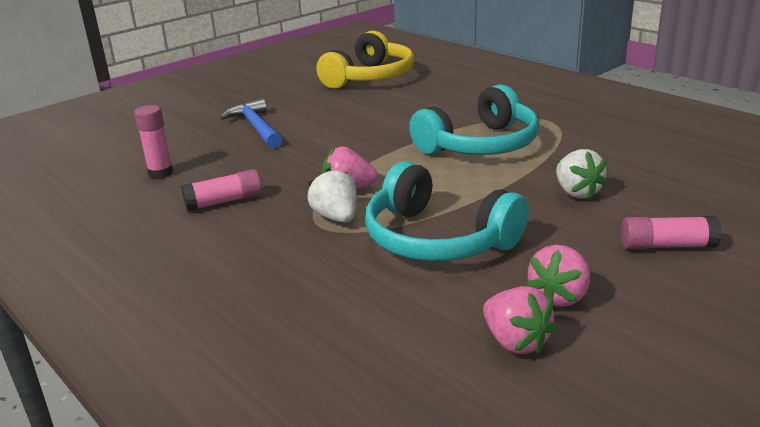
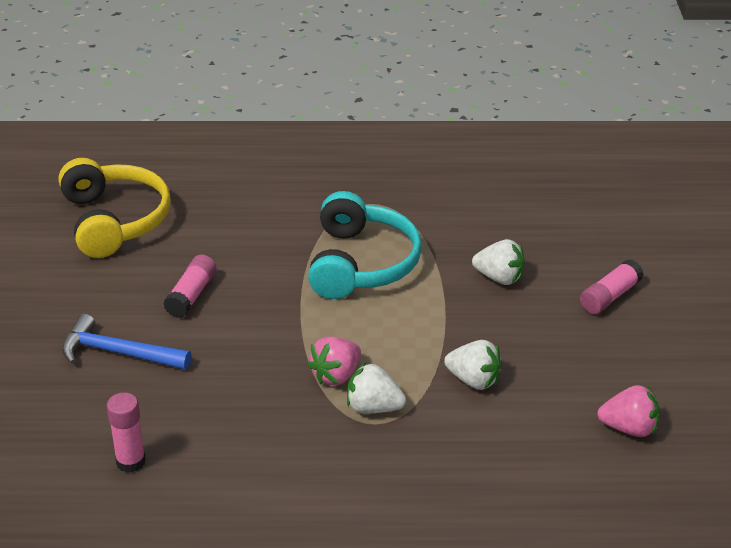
camera: 50 degrees left, 10 degrees up
(224, 201) = (254, 451): pink glue stick -> pink glue stick (191, 295)
(437, 239) = (473, 380): turquoise headphones -> white strawberry
(559, 297) = (607, 379): pink strawberry -> none

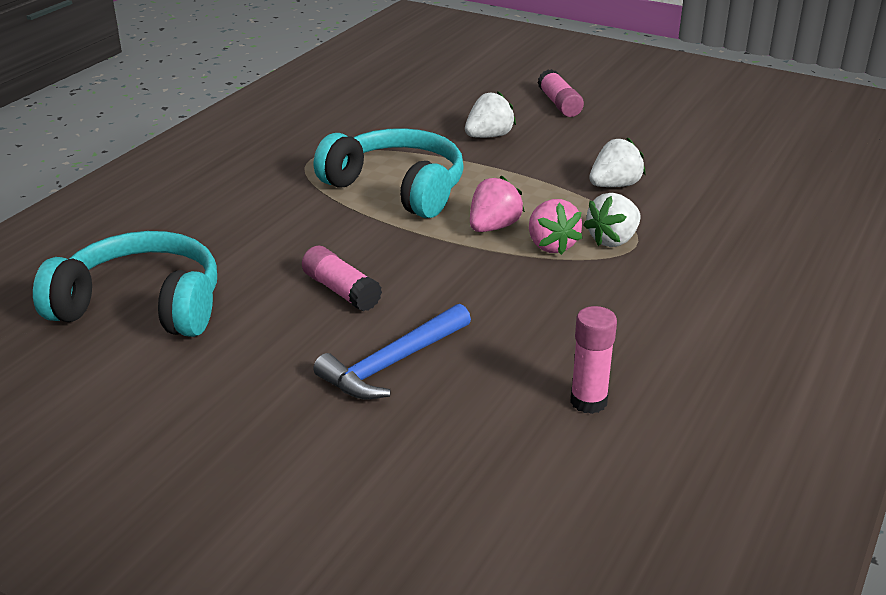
camera: 60 degrees left, 5 degrees down
(114, 221) = (141, 306): yellow headphones -> turquoise headphones
(629, 428) = (723, 144): pink strawberry -> pink strawberry (493, 227)

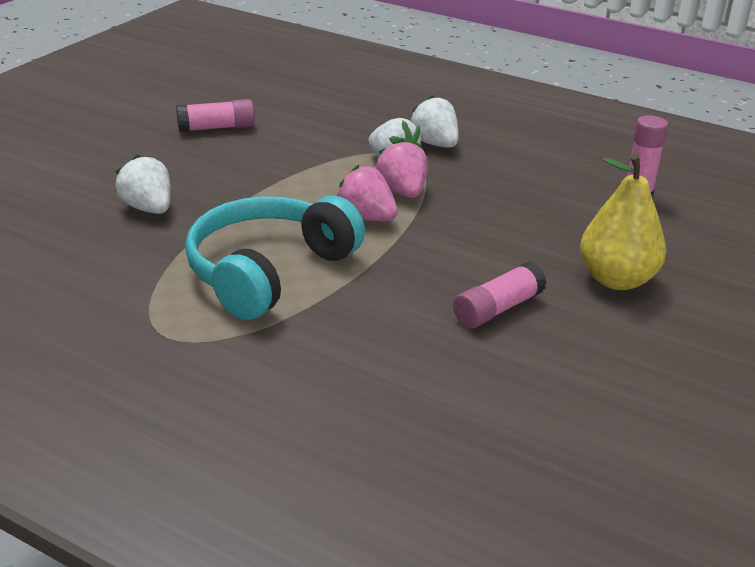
camera: 90 degrees left, 0 degrees up
(141, 306) = (552, 457): turquoise headphones -> none
(393, 363) = (616, 280): blue hammer -> yellow pear
(551, 245) = (402, 192): pink strawberry -> pink strawberry turned 90 degrees counterclockwise
(559, 104) = (78, 162): pink glue stick -> pink glue stick (216, 128)
(615, 185) = (287, 152): white strawberry -> white strawberry (435, 144)

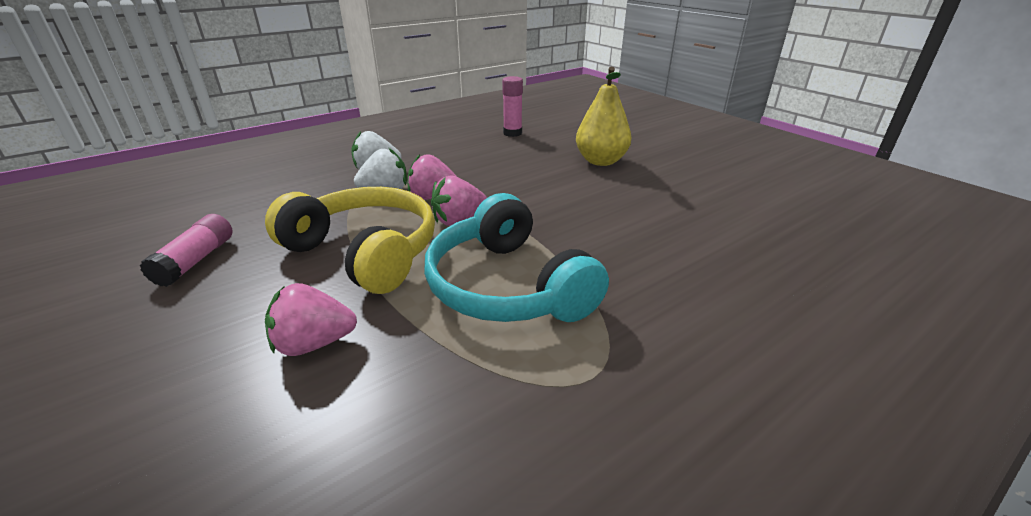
camera: 65 degrees left, 0 degrees up
(148, 208) = (314, 343): white strawberry -> pink strawberry
(275, 189) = (365, 252): none -> yellow headphones
(498, 309) = (616, 202): pink glue stick -> none

